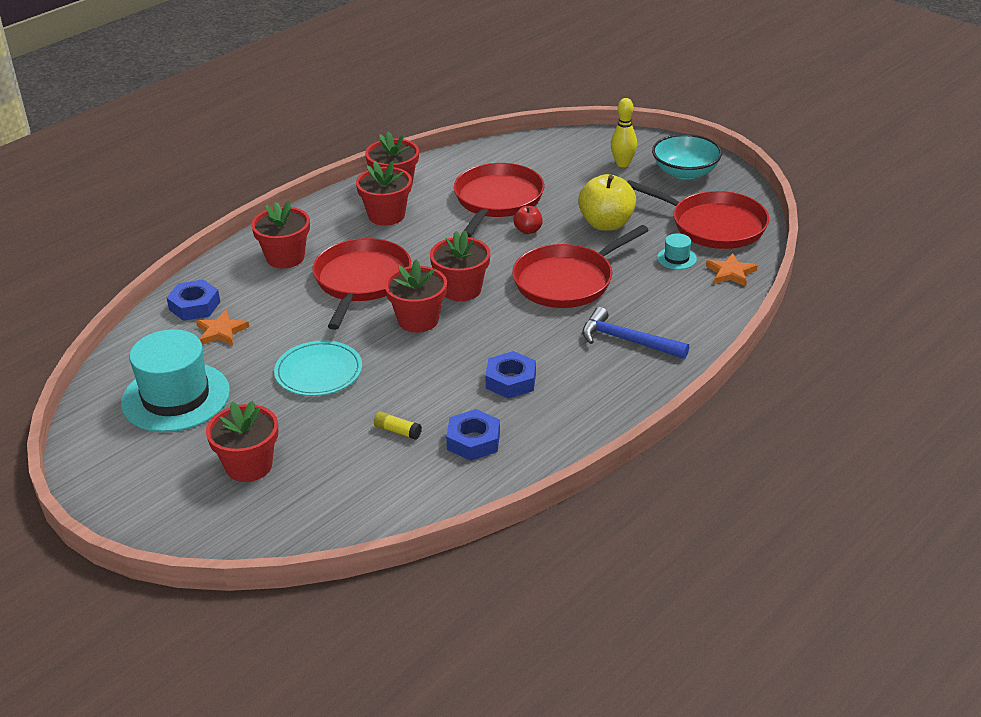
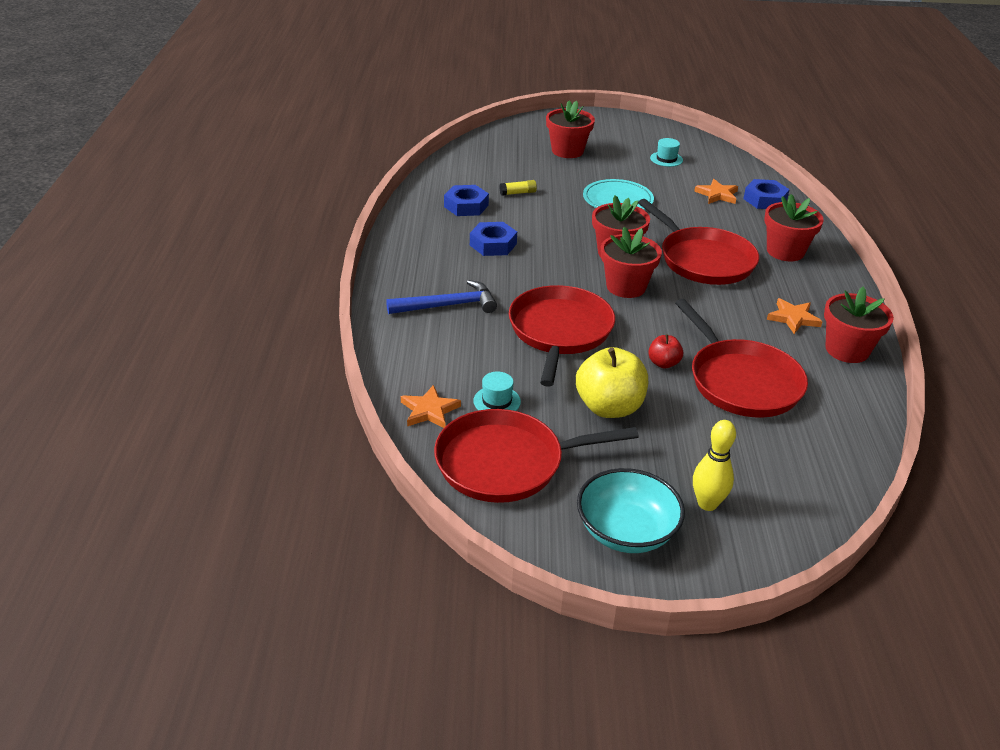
camera: 135 degrees right, 0 degrees up
(176, 397) = (666, 159): turquoise hat -> turquoise hat, size x0.42
(386, 215) = (793, 318): red flower pot -> orange star

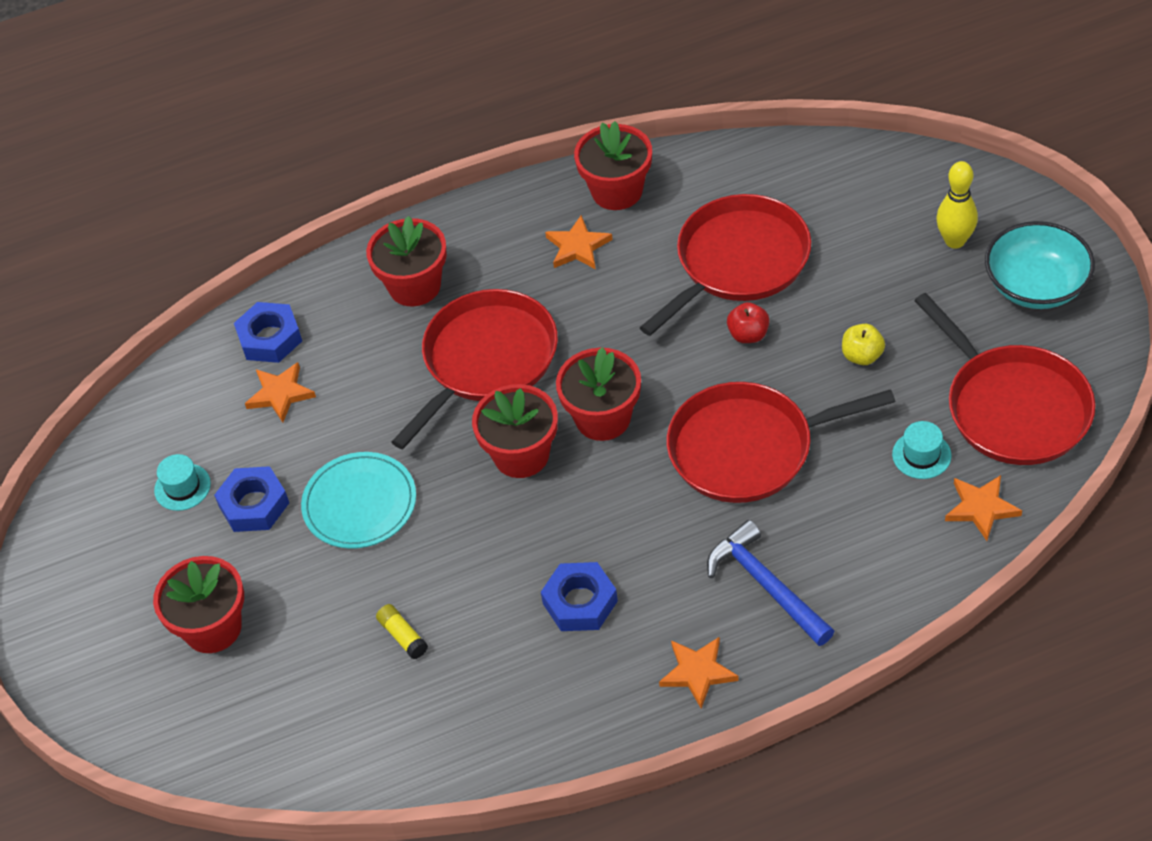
camera: 105 degrees left, 15 degrees up
(411, 266) = (698, 672): none -> orange star
(466, 206) = (482, 686): blue nut -> blue nut (254, 505)
(609, 407) = (862, 356): yellow apple -> yellow apple, size x0.51

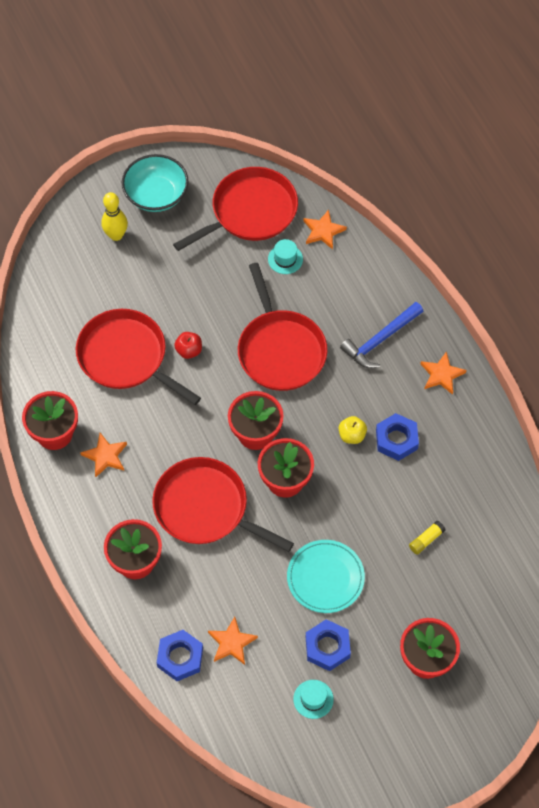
camera: 100 degrees left, 10 degrees up
(862, 356) = (208, 288): yellow apple -> yellow apple (352, 435)

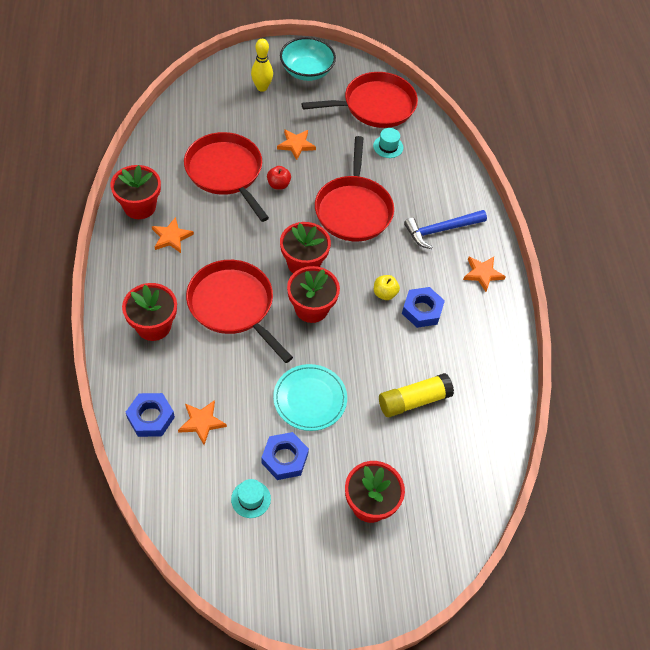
camera: 15 degrees right, 5 degrees down
(323, 231) = (428, 137): orange star -> orange star (296, 145)
(426, 540) = (413, 400): yellow glue stick -> yellow glue stick, size x1.93

